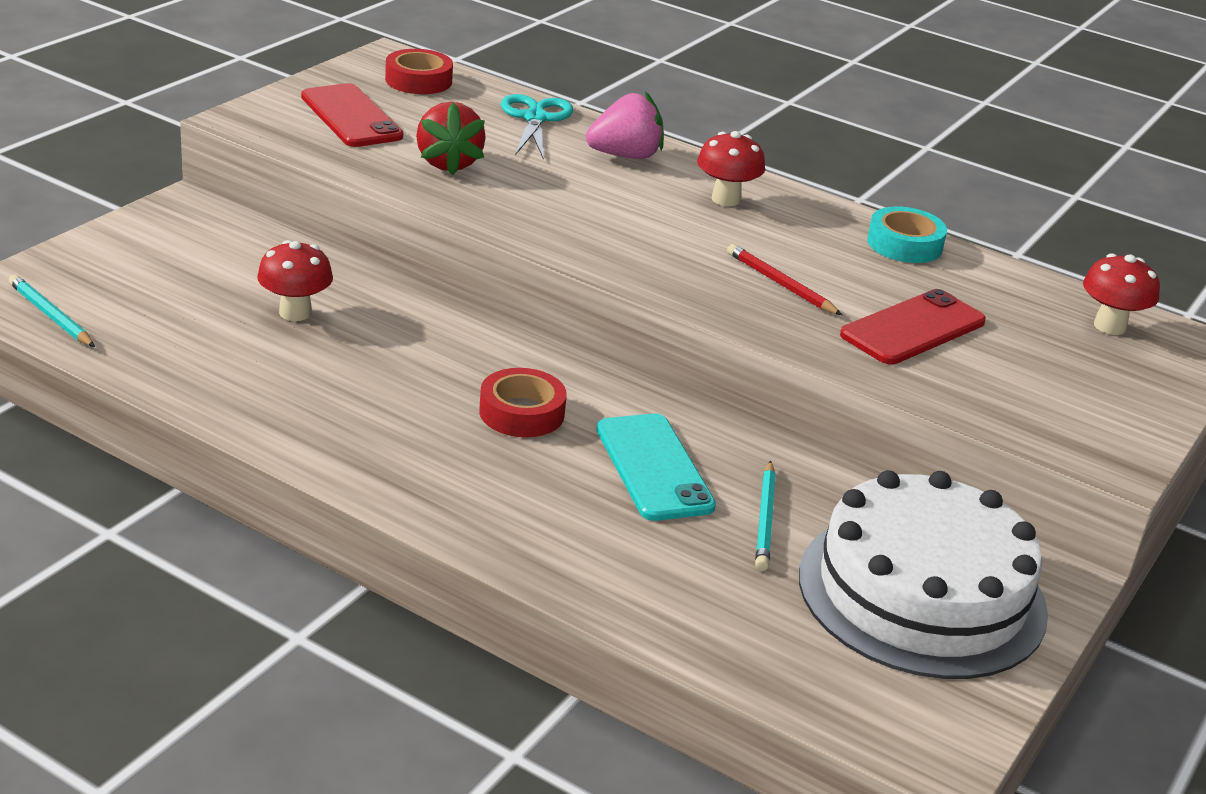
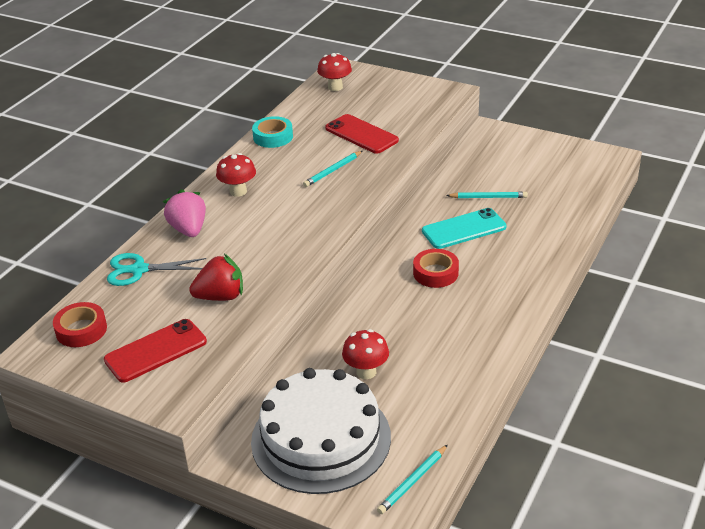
camera: 90 degrees left, 5 degrees up
(780, 284) = (333, 171): red pencil -> turquoise pencil
(922, 593) = (518, 159): white cake -> white cake (321, 439)

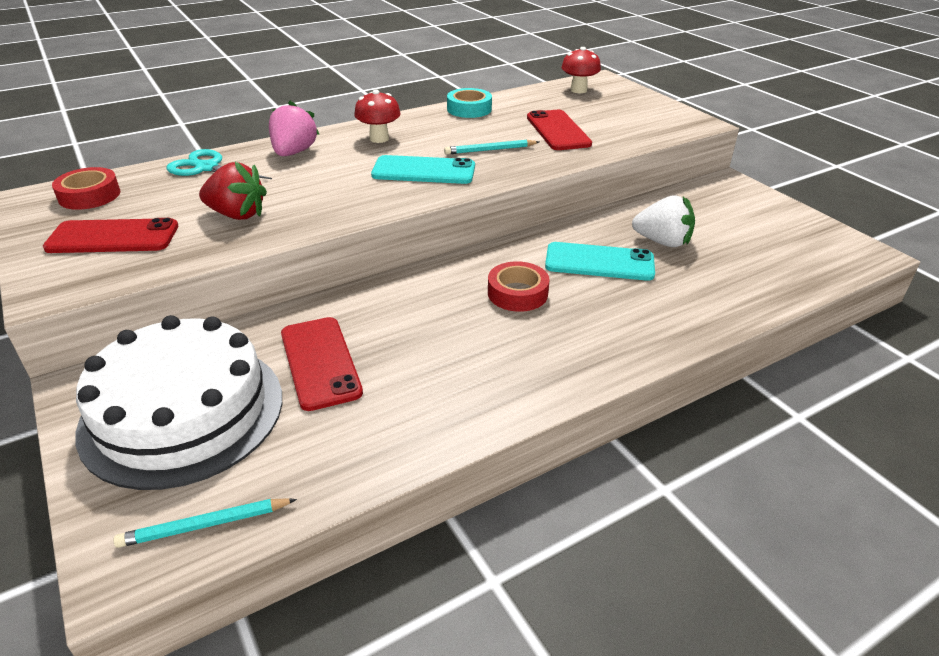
camera: 30 degrees right, 0 degrees up
(307, 207) = (423, 171): none -> turquoise phone
(366, 372) = (320, 362): red mushroom -> red phone
(488, 197) = (662, 242): turquoise pencil -> white strawberry

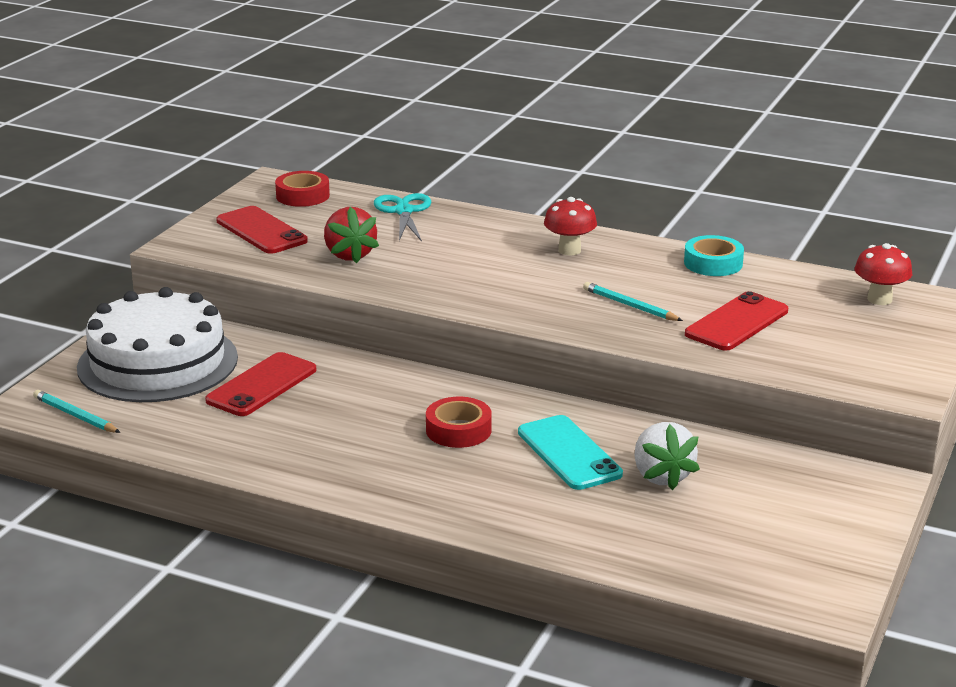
camera: 55 degrees right, 10 degrees down
(294, 152) = (483, 229): pink strawberry -> none
(423, 171) = (535, 293): turquoise phone -> none

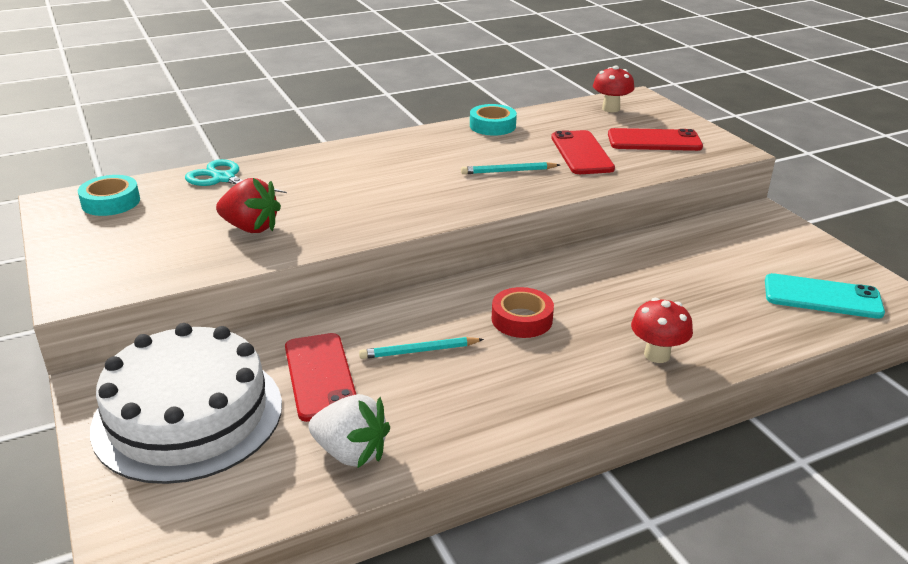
camera: 50 degrees left, 5 degrees up
(75, 415) = (204, 518): turquoise pencil -> turquoise pencil (419, 351)
(261, 231) = (132, 245): red phone -> red phone (654, 141)
(302, 196) = (111, 202): red tape -> turquoise tape
(569, 250) = (396, 154): red mushroom -> red mushroom (657, 355)
(569, 453) = (610, 292): turquoise phone -> turquoise phone (822, 297)
(661, 476) = (679, 274): white strawberry -> white strawberry (351, 453)

